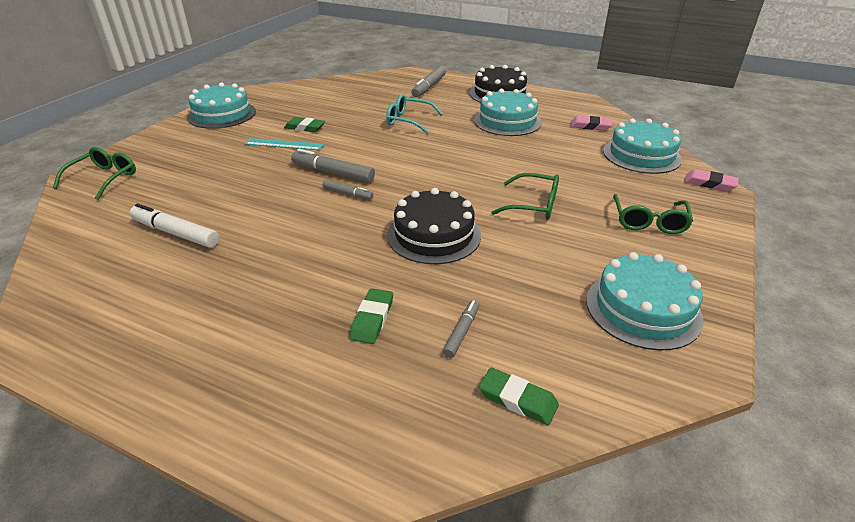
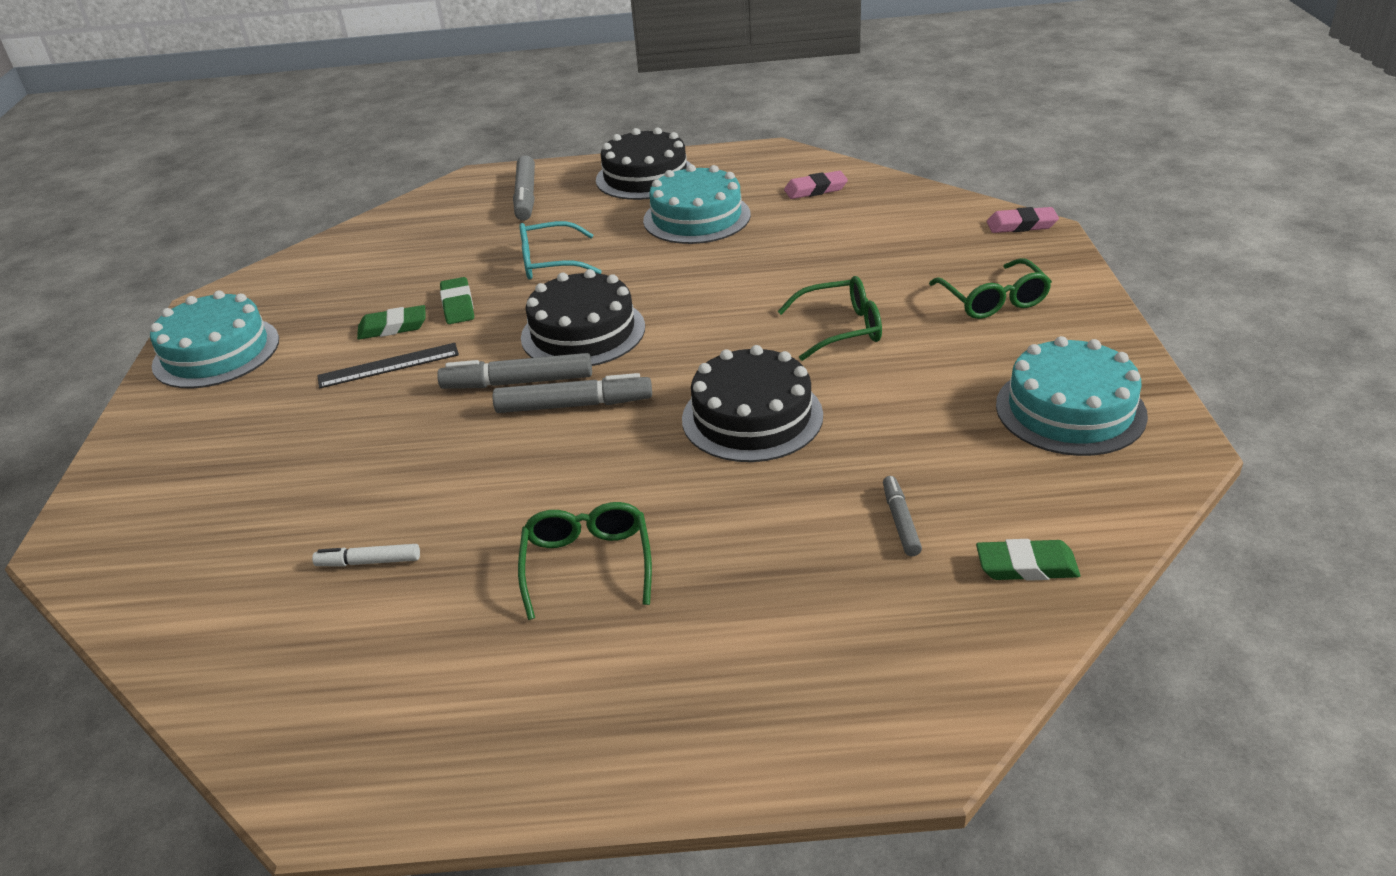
camera: 25 degrees left, 0 degrees up
(104, 178) = (129, 531): green glasses -> green glasses (587, 564)
(175, 233) = (369, 562): white marker -> white marker, size x0.57
(284, 144) = (388, 365): turquoise ruler -> black ruler
(348, 194) = (574, 405): grey marker -> grey marker, size x1.74
(372, 319) = (779, 553): green eraser -> green eraser (458, 305)
(390, 159) = (583, 332): none -> black cake
(641, 155) = (914, 212): turquoise cake -> none

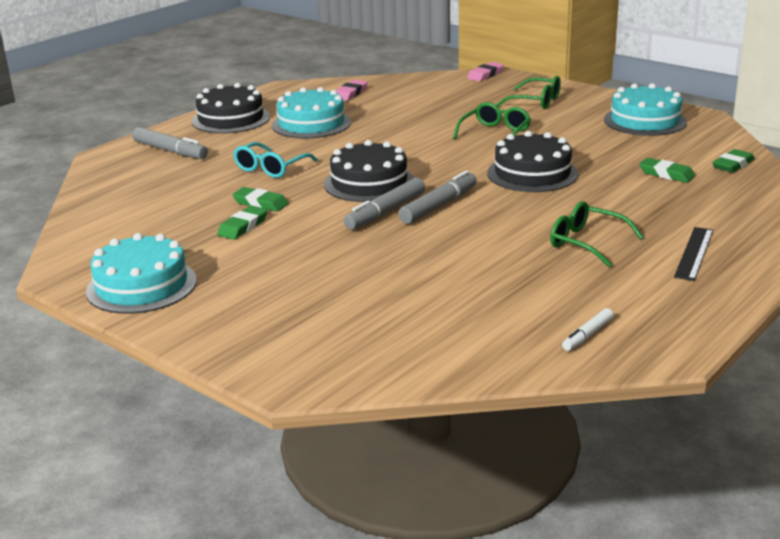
camera: 50 degrees left, 10 degrees down
(369, 562) = (488, 294): white marker -> white marker (587, 335)
(388, 365) = (287, 239): black ruler -> black ruler (694, 253)
(900, 521) = (666, 174): grey marker -> green eraser

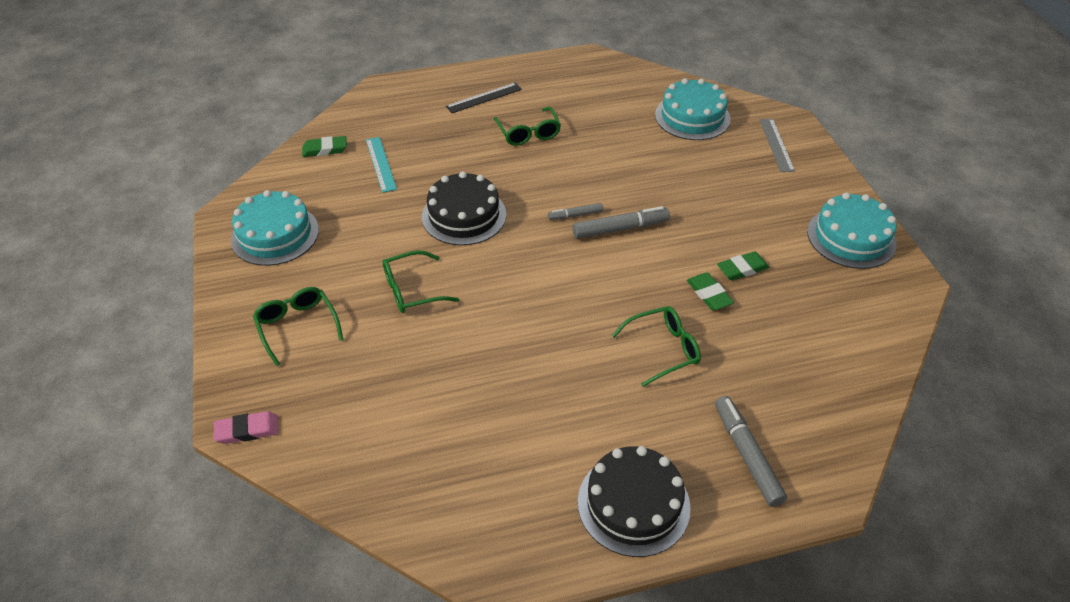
camera: 145 degrees left, 20 degrees up
(270, 168) = (663, 349): turquoise glasses -> green glasses
(289, 343) = (776, 145): none -> grey ruler
(311, 124) = (554, 426): turquoise cake -> turquoise cake (692, 117)
(350, 93) = (441, 485): pink eraser -> none
(369, 183) = (597, 274): black cake -> none
(439, 206) = (575, 215): grey marker -> grey marker, size x0.57
(587, 335) = (614, 80): white marker -> none
(666, 174) = (381, 164): green eraser -> turquoise ruler

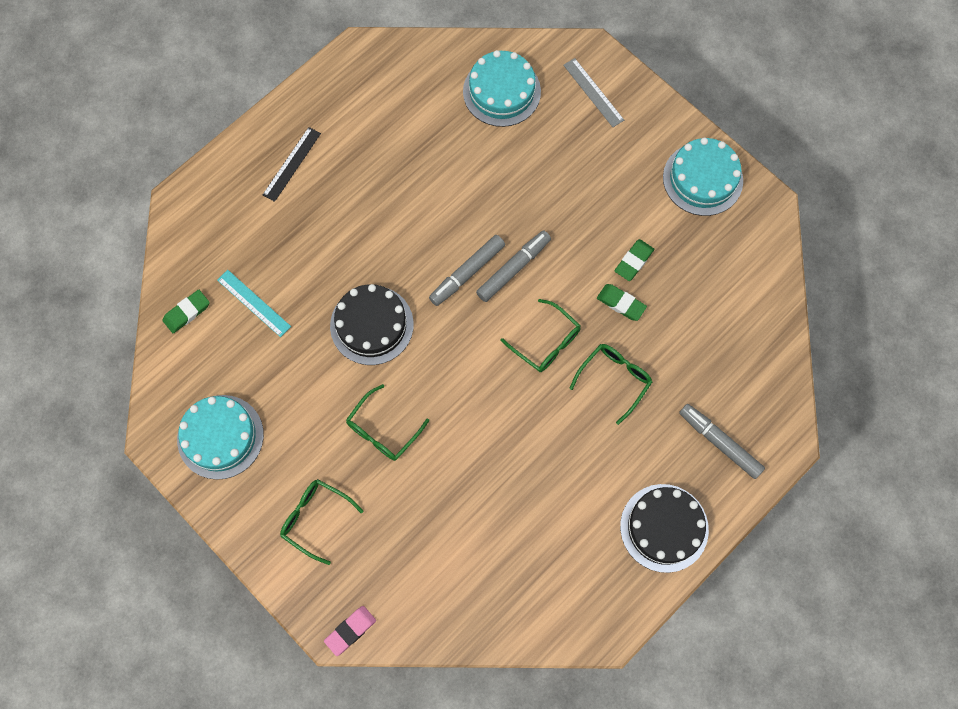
camera: 30 degrees left, 25 degrees up
(528, 133) = (365, 191): green glasses -> green glasses (546, 342)
(575, 215) = (467, 273): grey marker -> grey marker, size x1.74

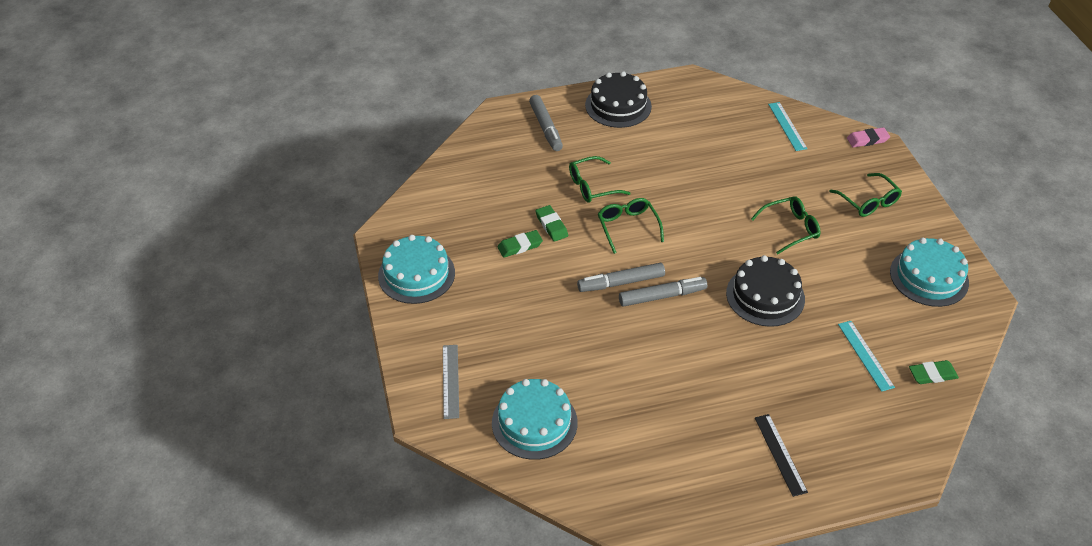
camera: 150 degrees left, 25 degrees down
(292, 164) = (780, 454): black ruler -> black ruler turned 75 degrees counterclockwise
(453, 603) = (787, 126): none -> turquoise ruler

